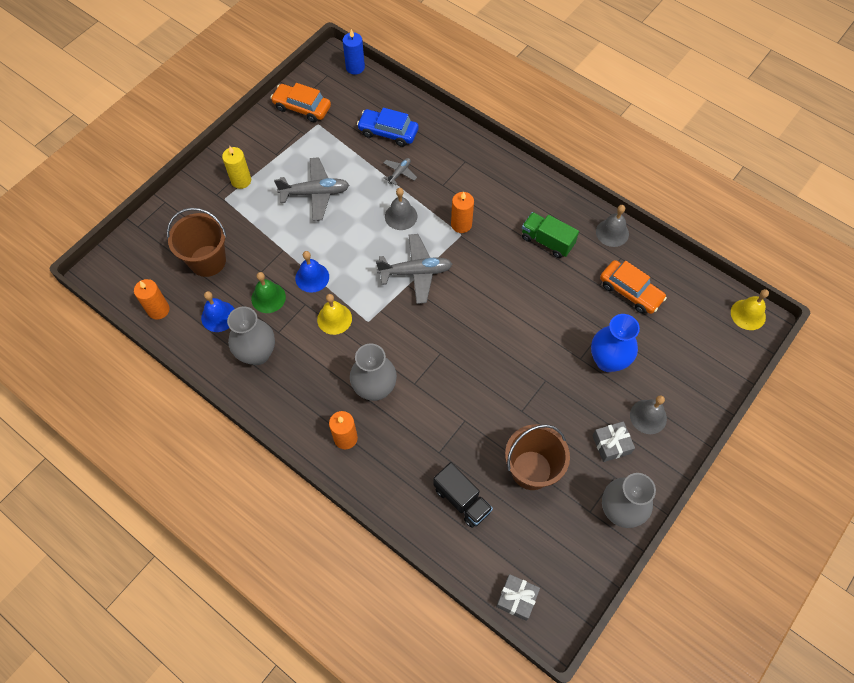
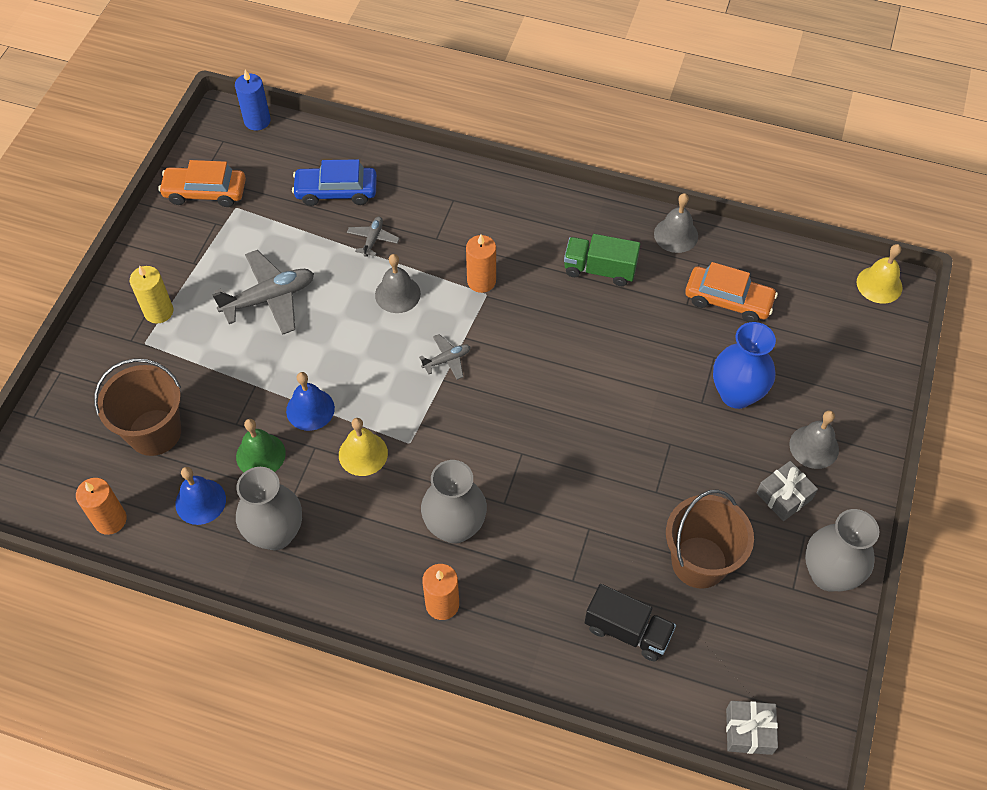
camera: 20 degrees left, 5 degrees down
(415, 272) = (447, 360): grey plane -> grey plane, size x0.51

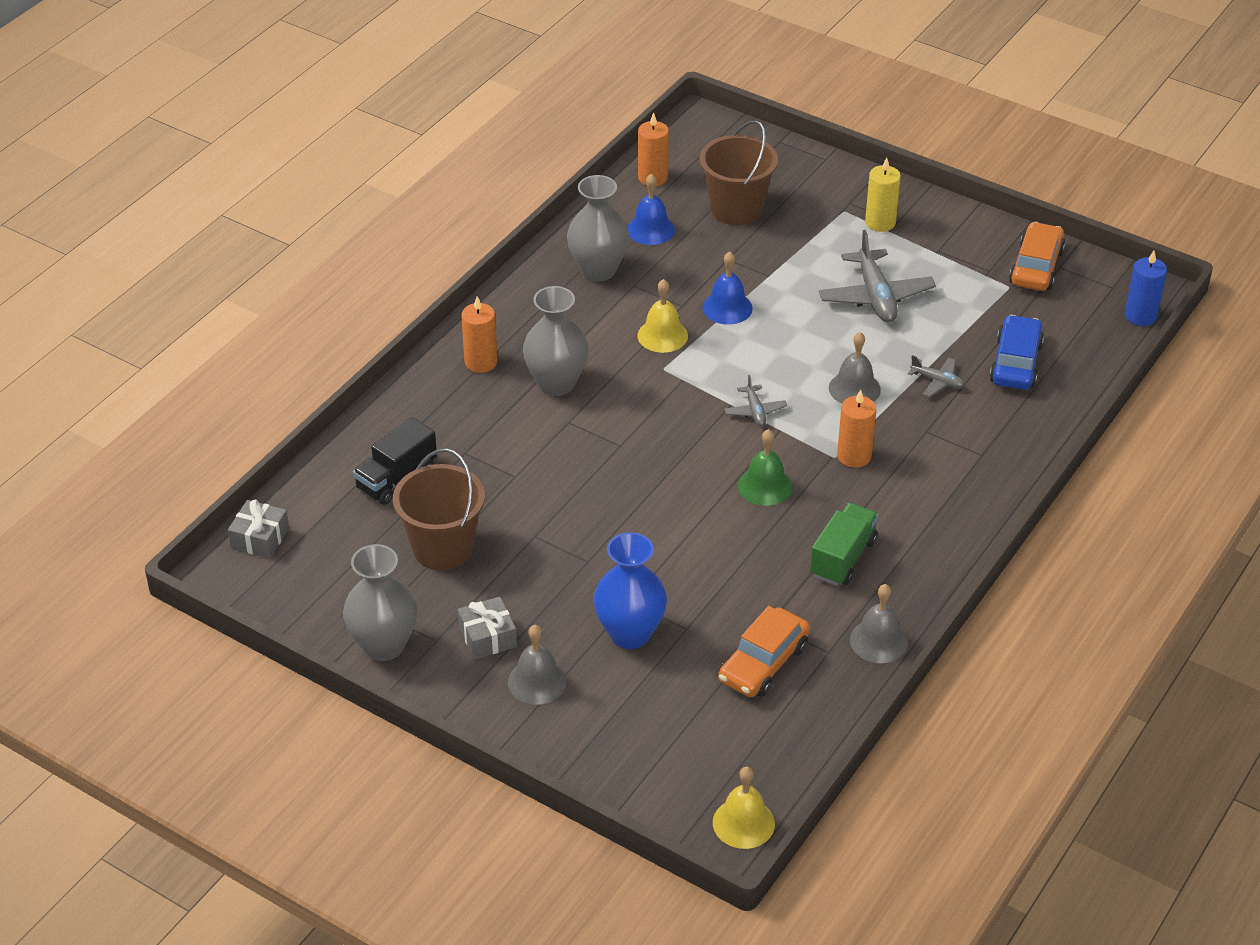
camera: 105 degrees right, 15 degrees down
(260, 455) = (687, 270): green bell -> green bell (765, 486)

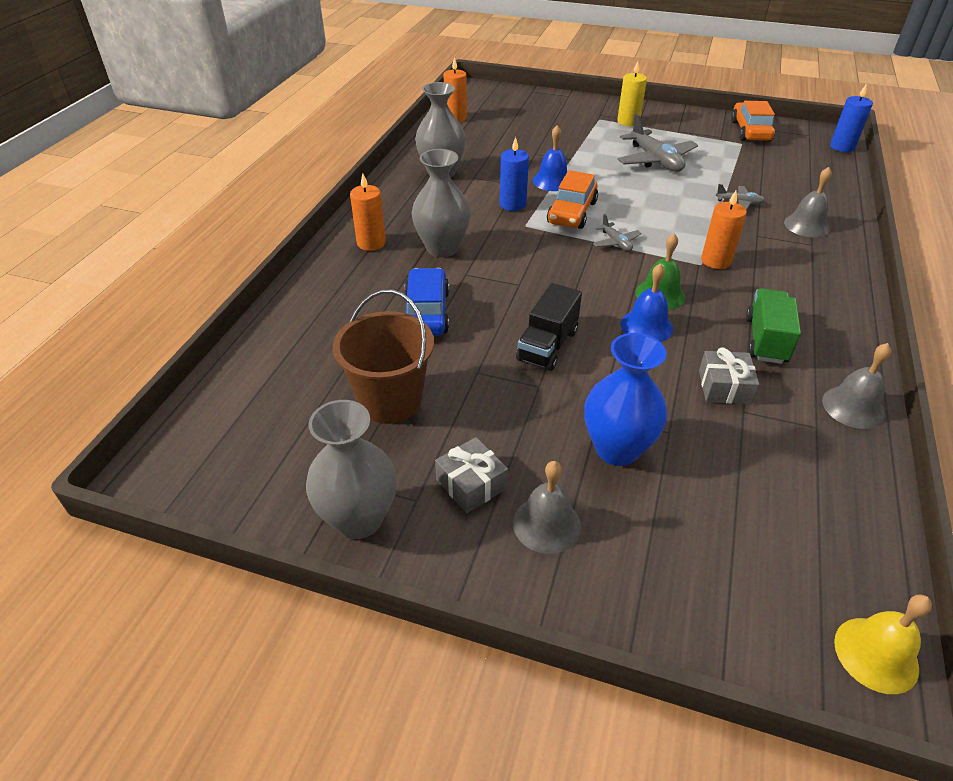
camera: 15 degrees left, 0 degrees up
(260, 538) = (192, 427): grey gift -> grey gift (724, 387)
(396, 479) = (323, 345): black truck -> black truck (547, 345)
(650, 229) = (469, 145): blue bell -> blue bell (646, 326)
(662, 335) = (512, 204): yellow bell -> blue candle
(736, 209) = (524, 127): brown bucket -> none
(763, 663) = (765, 452): orange car -> orange car (572, 212)
(854, 388) = (682, 216): grey bell -> grey bell (806, 225)
(1015, 363) = (784, 184): blue car -> blue car (426, 312)

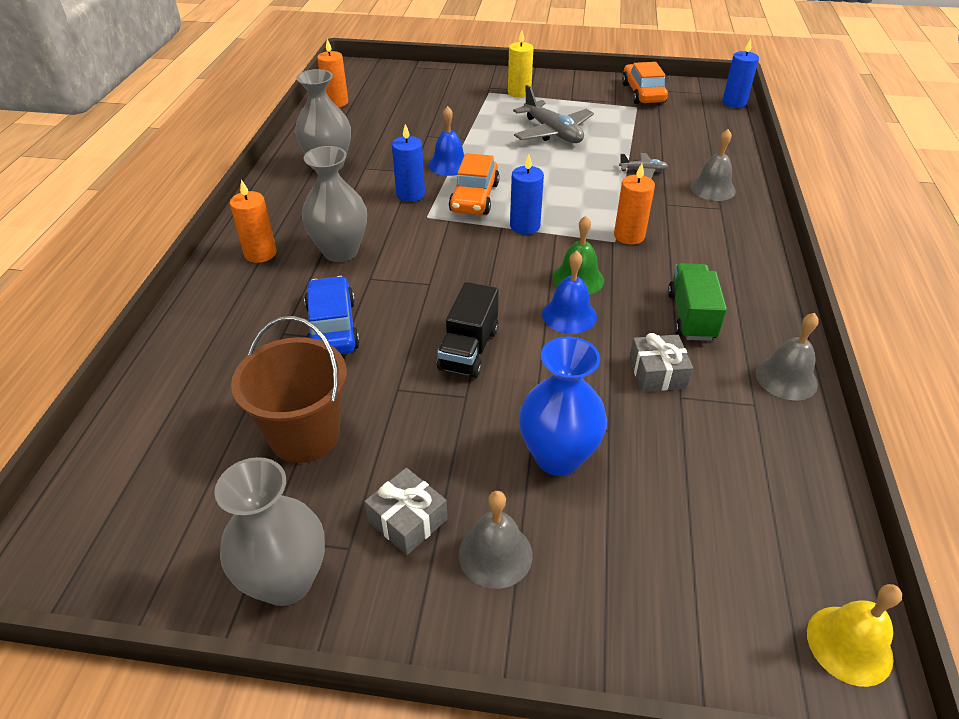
camera: 10 degrees left, 0 degrees up
(616, 242) = (525, 226): grey plane -> blue candle

